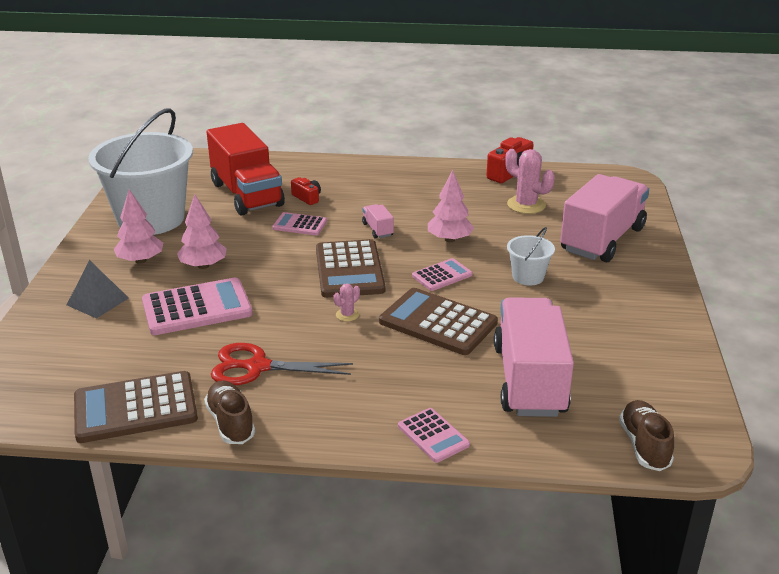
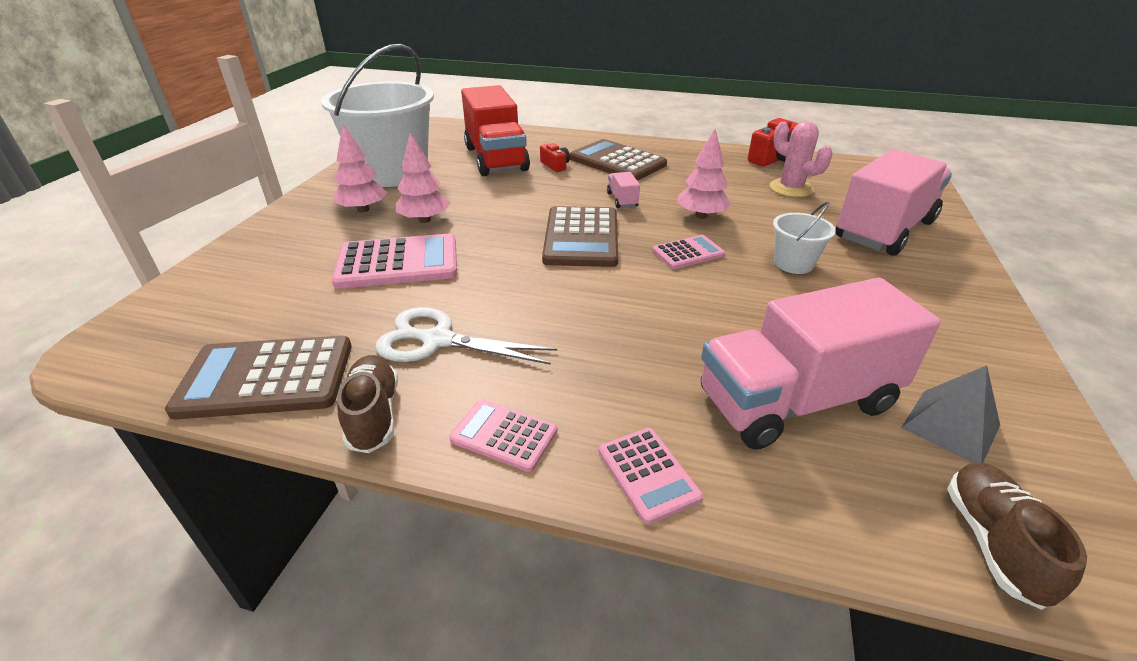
camera: 10 degrees right, 5 degrees up
(98, 301) = (297, 246): grey pyramid -> grey pyramid (950, 426)
(257, 367) = (438, 340): red scissors -> white scissors
(300, 225) = (540, 189): pink calculator -> pink calculator (504, 435)
(347, 315) = (566, 287): pink cactus -> none
(438, 322) = (676, 307): brown calculator -> brown calculator (617, 162)
(529, 380) = (796, 401): pink truck -> pink truck turned 120 degrees counterclockwise

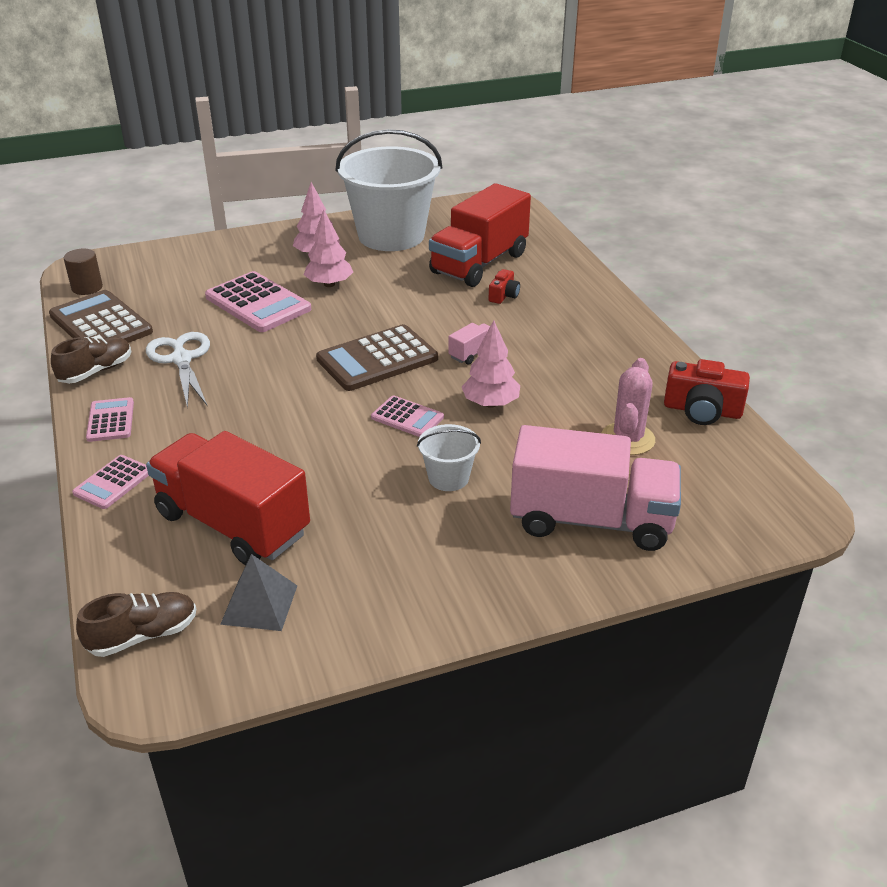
camera: 55 degrees right, 0 degrees up
(158, 364) = (87, 288): none -> brown cylinder
(617, 162) = (557, 322): brown calculator -> none
(796, 401) = (233, 524): pink truck -> red truck

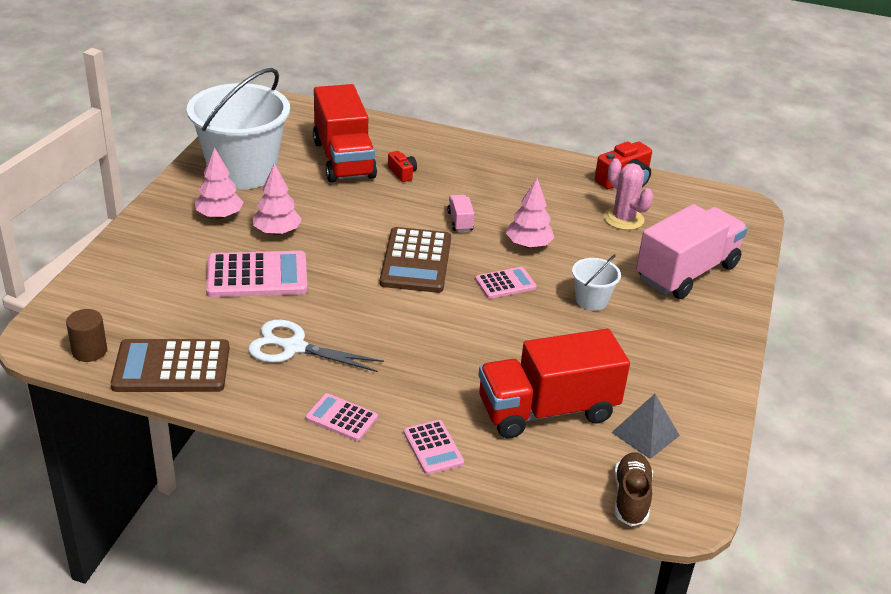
camera: 55 degrees left, 0 degrees up
(96, 371) = (252, 398): brown shoe -> none

